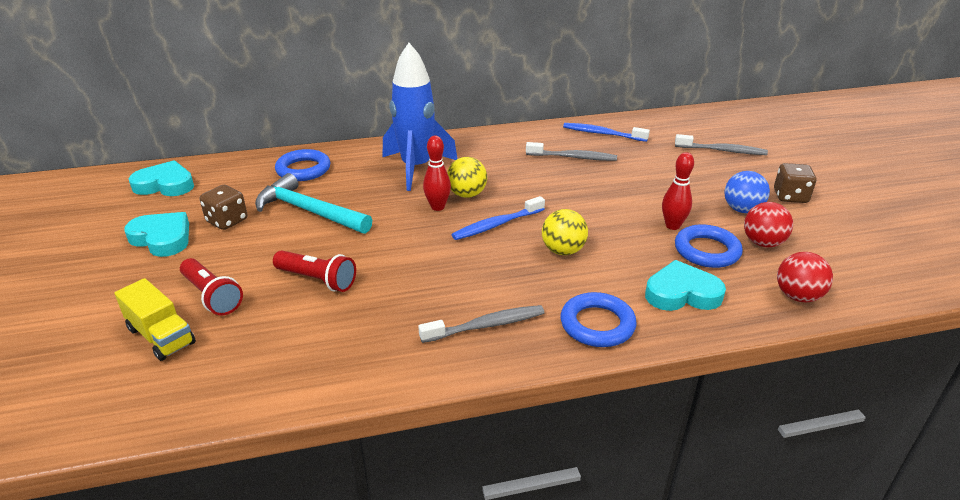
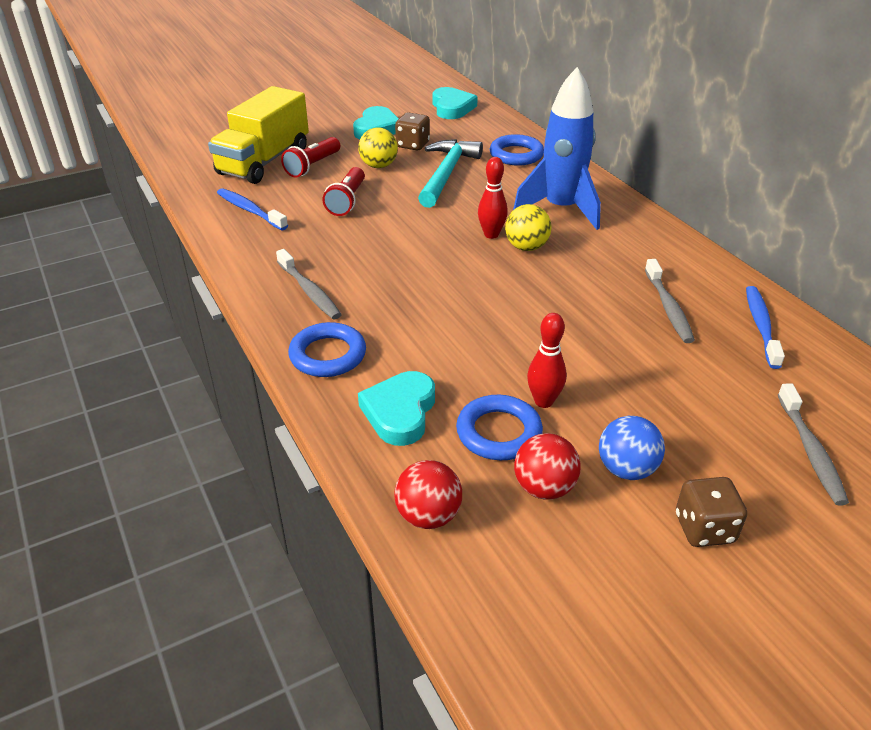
camera: 75 degrees right, 5 degrees up
(161, 336) = (264, 162): yellow truck -> yellow truck, size x1.76
(496, 225) = (476, 273): blue toothbrush -> blue toothbrush (250, 210)
(563, 251) = (447, 321): yellow ball -> yellow ball (379, 166)
(682, 293) = (400, 412): turquoise heart -> turquoise heart turned 150 degrees counterclockwise

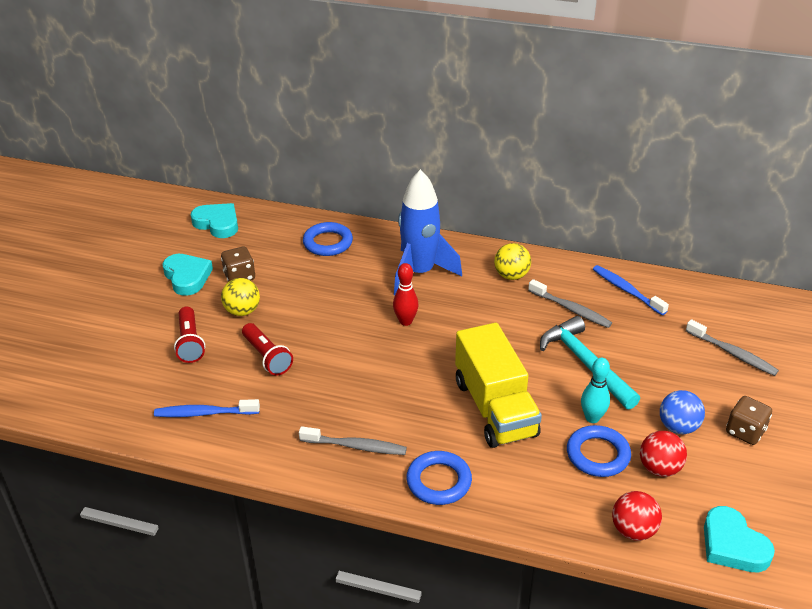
camera: 45 degrees left, 0 degrees up
(264, 162) = (141, 363): yellow truck -> yellow truck (495, 408)
(400, 412) = (534, 484): turquoise heart -> turquoise heart (732, 545)
(446, 174) = (303, 288): turquoise hammer -> turquoise hammer (585, 363)
(526, 247) = (440, 317): yellow ball -> yellow ball (511, 275)
(543, 401) = (592, 418): red bowling pin -> turquoise bowling pin

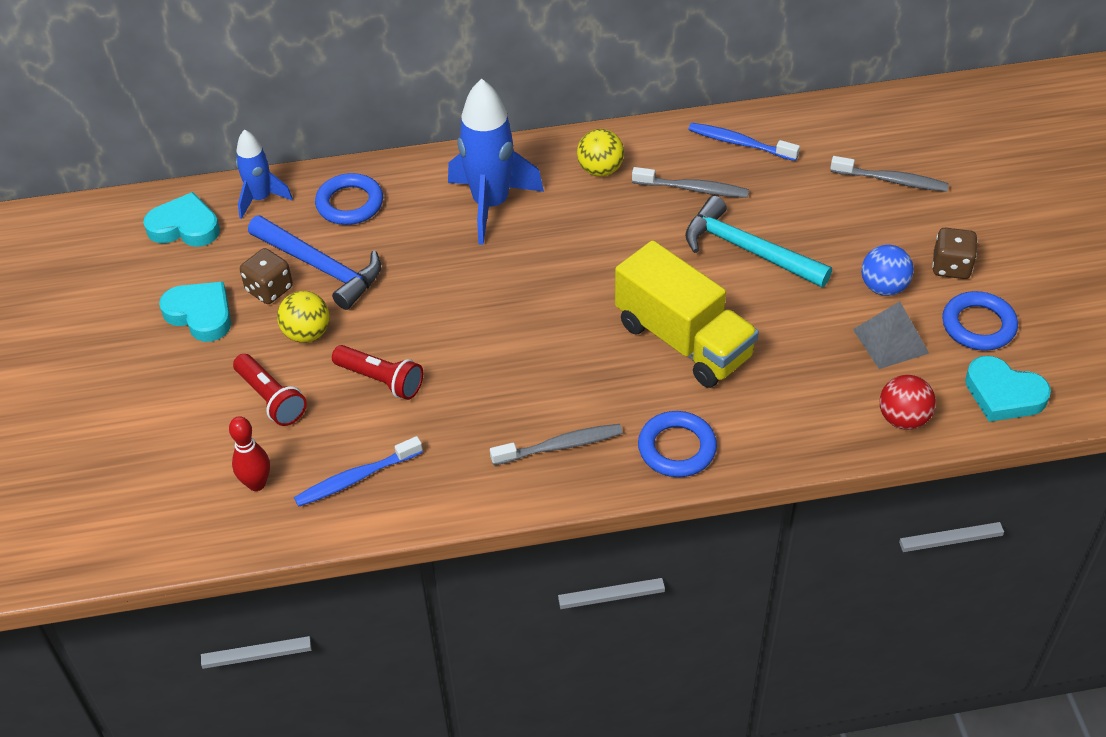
camera: 25 degrees left, 10 degrees up
(275, 222) = (261, 199): none -> blue rocket
(281, 274) = (321, 267): none -> blue hammer
(405, 321) = (515, 273): red bowling pin -> red bowling pin (256, 484)
(592, 418) = (792, 311): turquoise bowling pin -> none
(598, 455) = (821, 351): blue ring -> blue ring (978, 325)
(659, 468) = (890, 341): red ball -> grey pyramid

